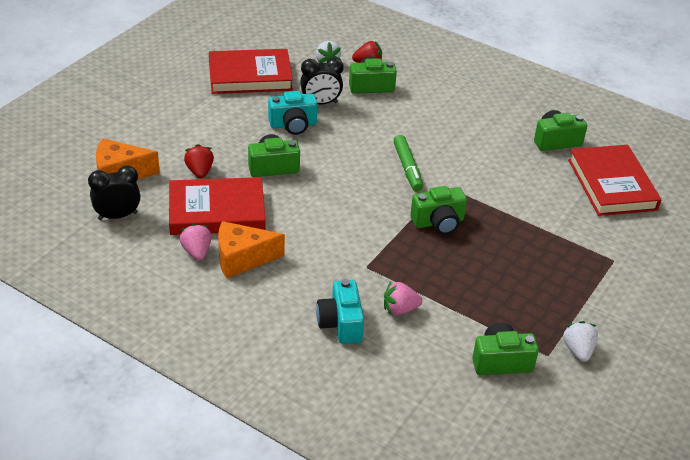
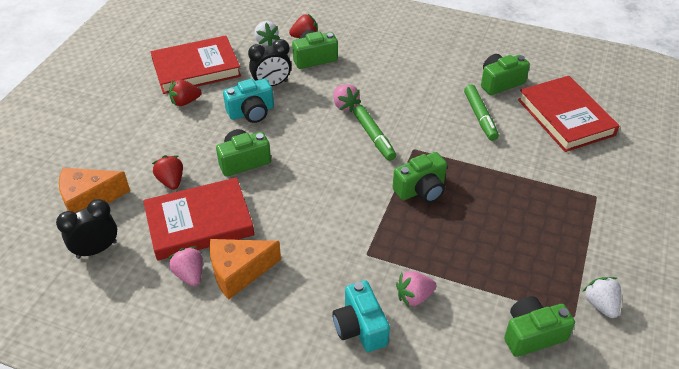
camera: 10 degrees left, 5 degrees up
(231, 104) = (185, 102): none -> red strawberry
(388, 135) = (345, 105): none -> pink strawberry
(522, 168) = (480, 117): none -> green marker

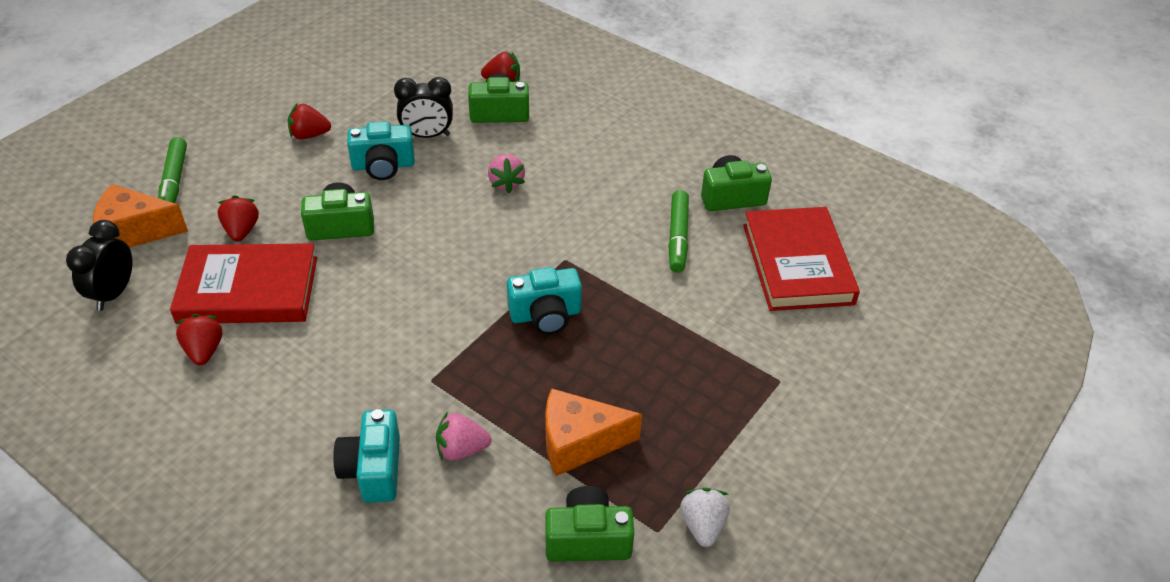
camera: 15 degrees right, 0 degrees up
(97, 249) = (114, 293): black clock -> black clock turned 60 degrees counterclockwise
(190, 274) = (204, 350): pink strawberry -> red strawberry
(196, 69) = (345, 95): red book -> none
(239, 272) = (263, 363): orange cheese -> orange cheese (579, 442)
(266, 41) = (450, 78): white strawberry -> none
(373, 137) = (521, 232): green marker -> green marker (174, 181)
(421, 189) = (545, 315): green camera -> turquoise camera

